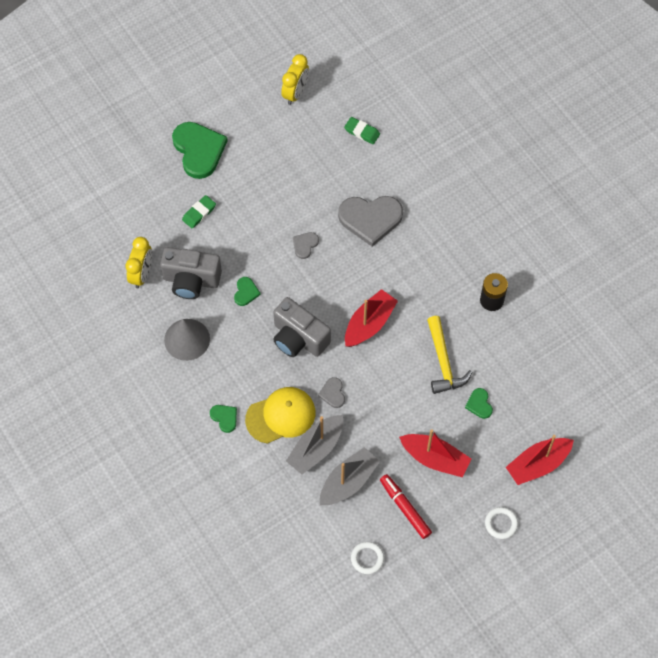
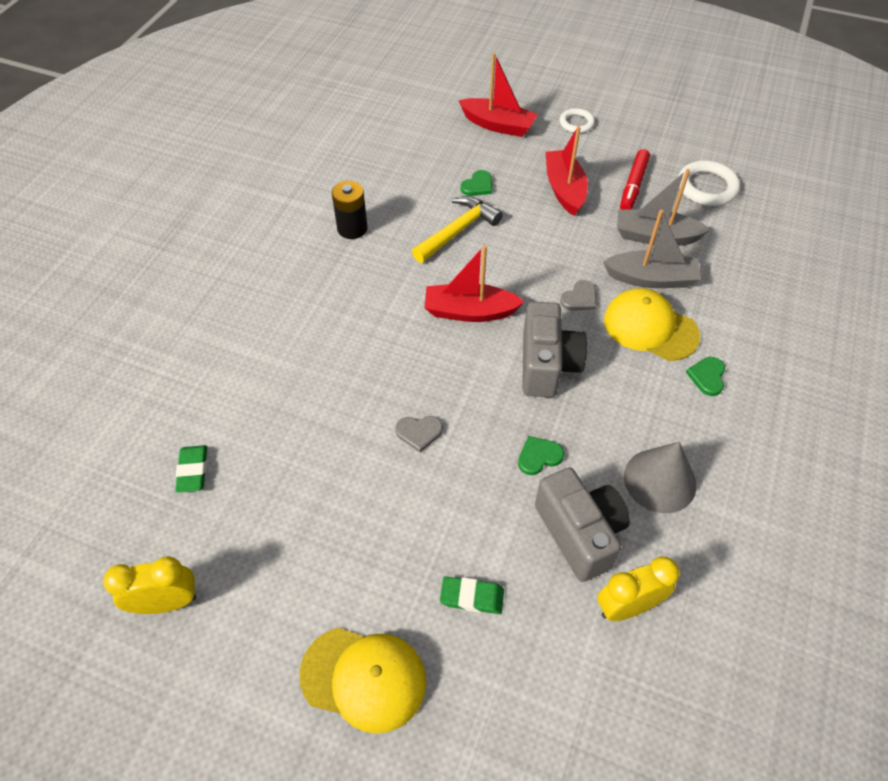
camera: 125 degrees left, 10 degrees down
(199, 150) = (364, 678): green heart -> yellow cap
(367, 558) = (706, 187): white ring -> white ring, size x1.63
(370, 219) = (328, 385): grey heart -> none

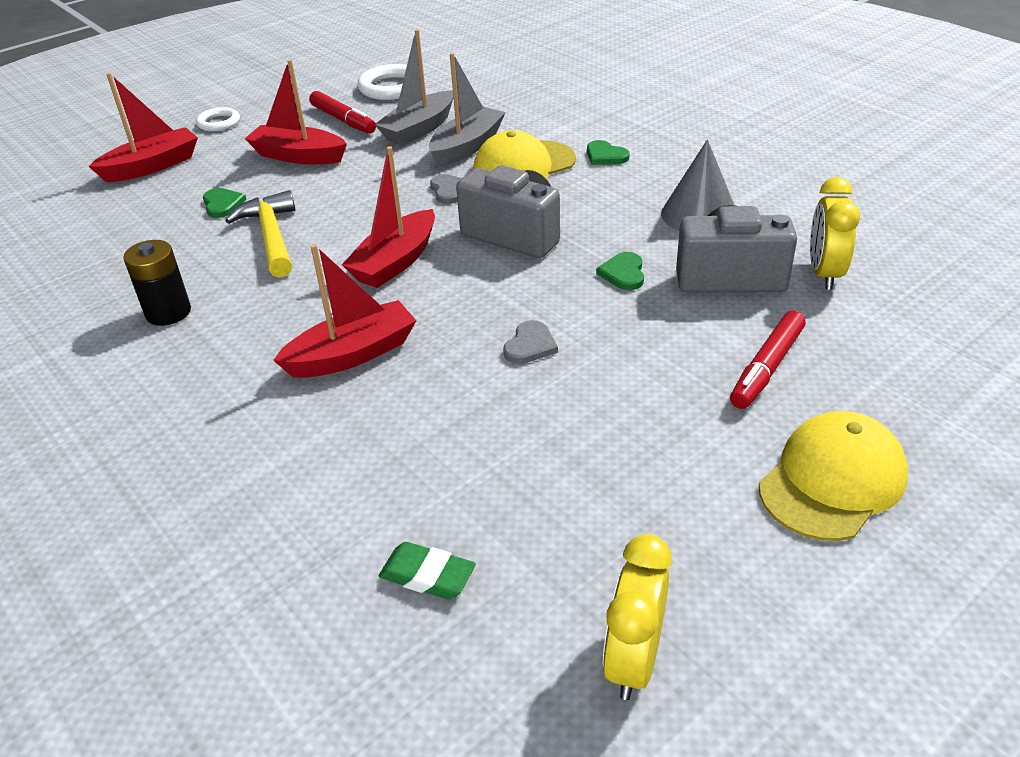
camera: 60 degrees left, 15 degrees down
(359, 339) = (352, 354): none -> red boat
(472, 597) = (766, 368): green eraser -> red marker

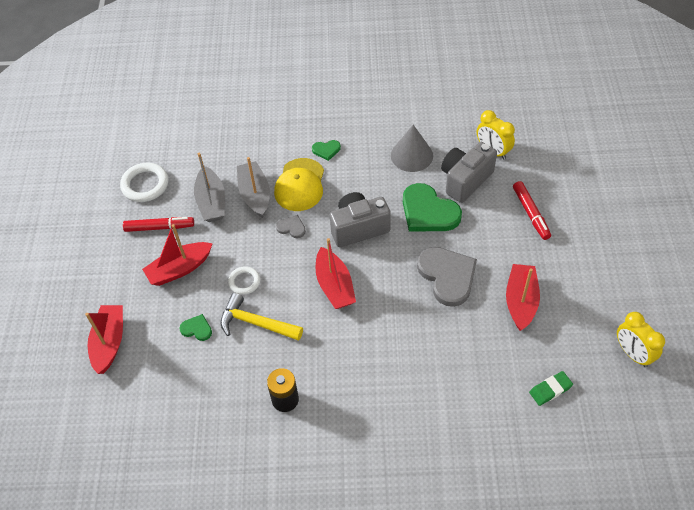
camera: 50 degrees left, 15 degrees up
(219, 123) = (89, 285): white ring -> white ring (244, 282)
(352, 354) = (393, 342): red boat -> red boat (521, 301)
(530, 345) = (447, 276): grey heart -> grey heart, size x2.14
(623, 273) = (428, 212): green heart -> green heart, size x2.14
(832, 481) = (602, 242): yellow cap -> none

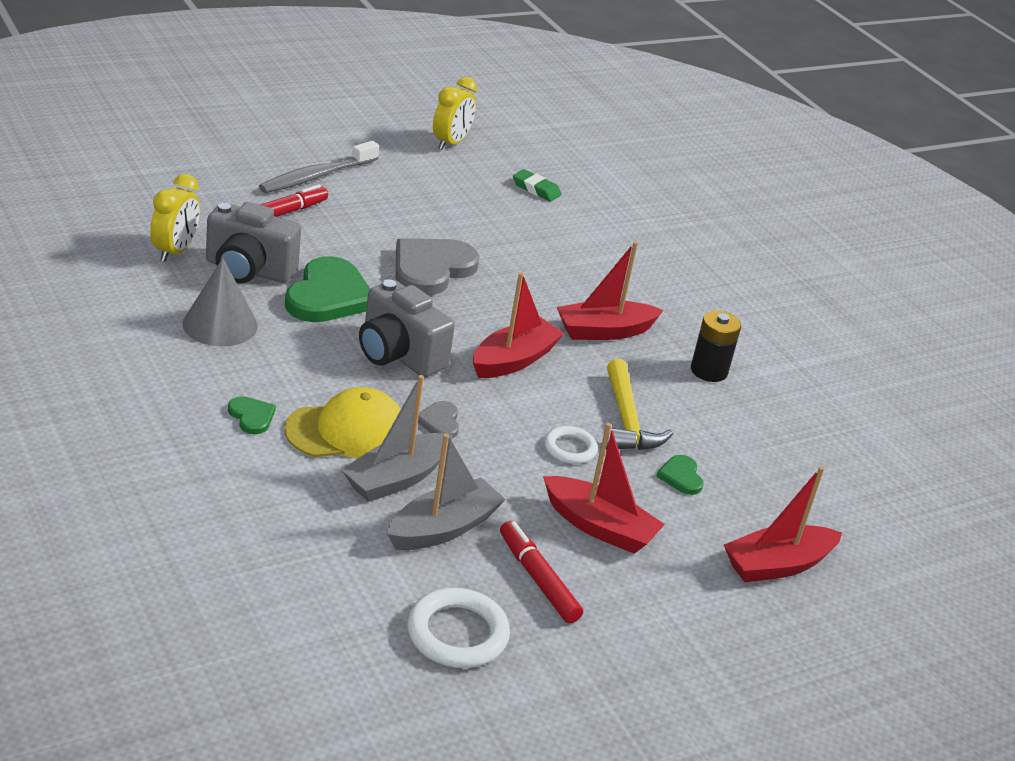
camera: 125 degrees left, 20 degrees down
(521, 301) = (432, 213): red boat -> red boat (604, 331)
(581, 246) = (316, 176): none -> grey toothbrush

